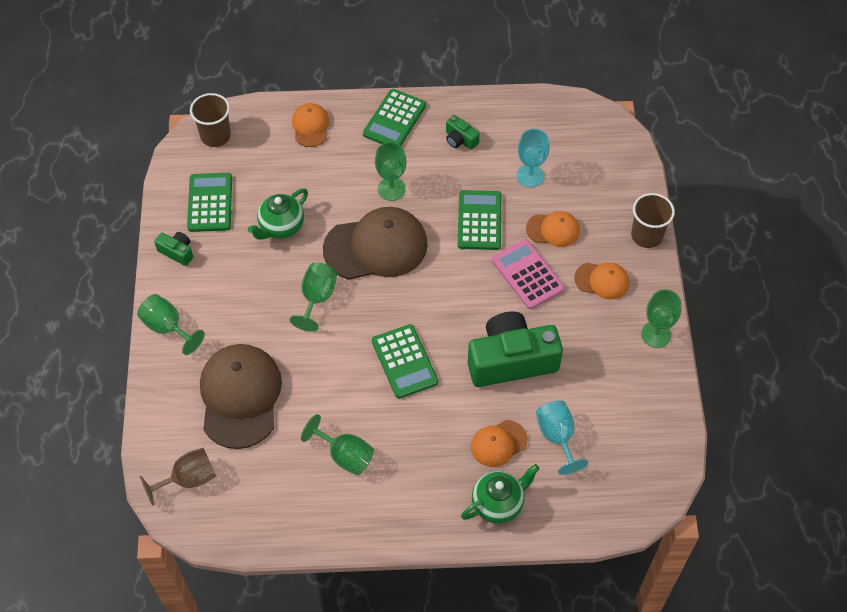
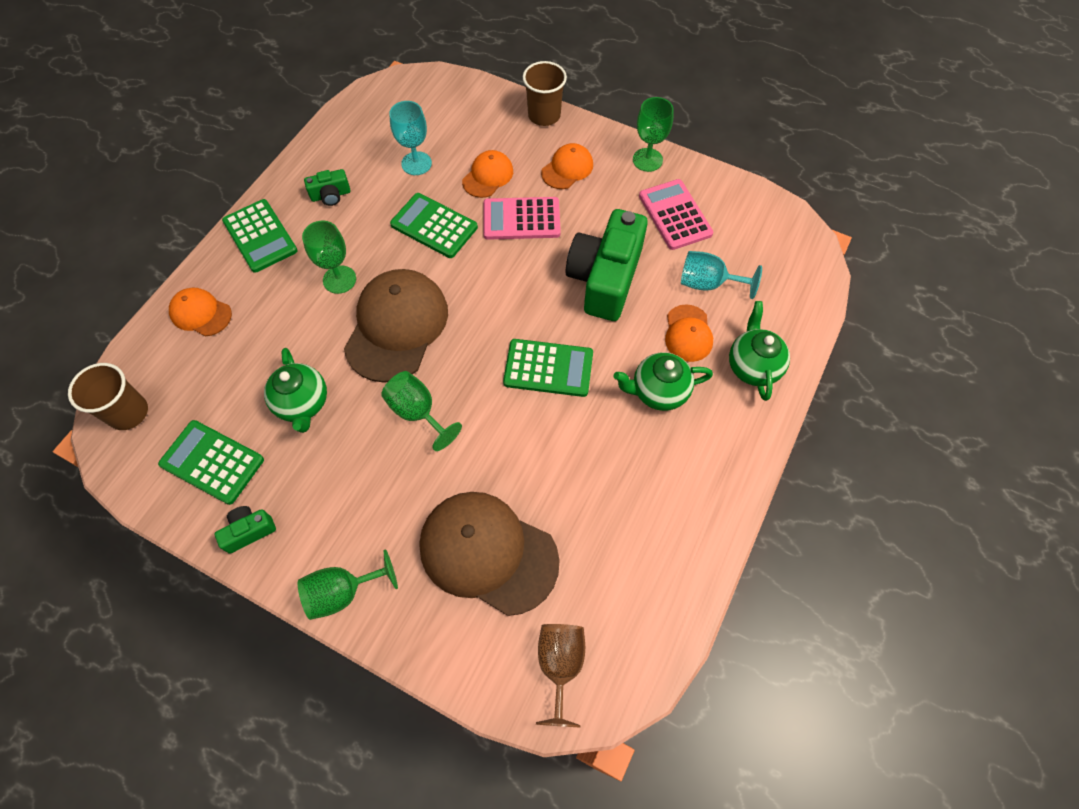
camera: 60 degrees left, 5 degrees up
(345, 455) = (624, 478): green goblet -> none
(432, 445) = (658, 391): none -> green teapot
(611, 382) = (675, 215): none -> pink calculator

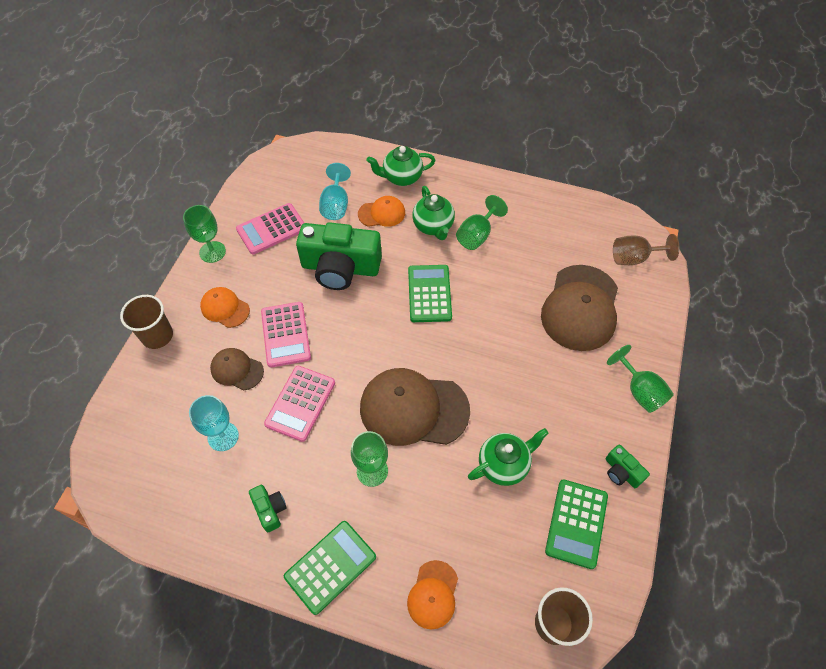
camera: 100 degrees left, 5 degrees down
(418, 412) = (488, 374): green goblet -> green goblet (477, 235)
(434, 226) = (300, 403): green calculator -> pink calculator
(488, 176) = (237, 370): orange cap -> brown cap

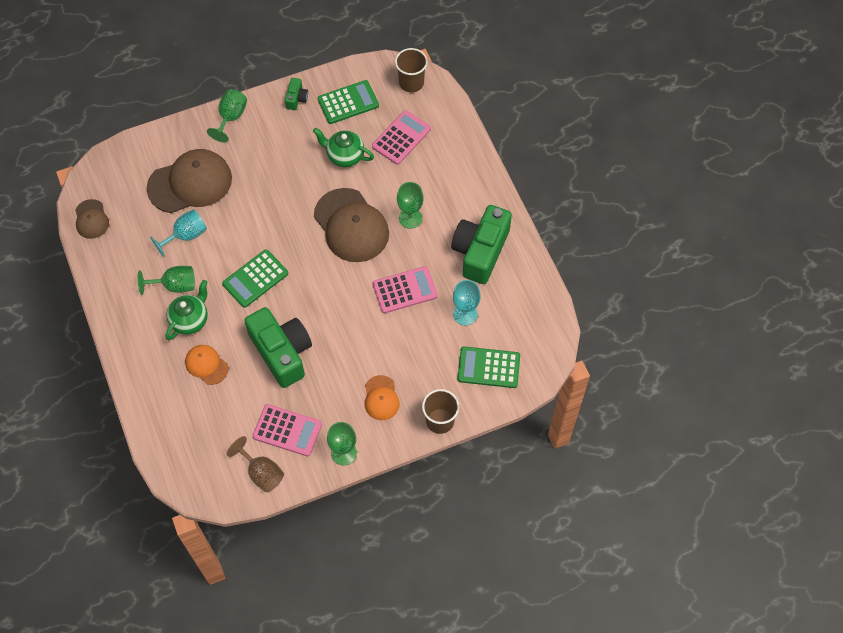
camera: 130 degrees left, 5 degrees up
(237, 370) = (417, 347): brown cap -> brown cap (91, 219)
(270, 509) = (480, 251): green camera -> green camera, size x2.28
(285, 334) = (366, 341): pink calculator -> pink calculator (401, 138)
(330, 567) = (480, 197): green calculator -> green calculator (488, 367)
(335, 205) = (225, 404): turquoise goblet -> turquoise goblet (186, 235)
(401, 177) = (156, 379): green teapot -> none
(433, 594) = (448, 142): orange cap -> none
(634, 258) = (116, 176): brown goblet -> brown goblet (261, 473)

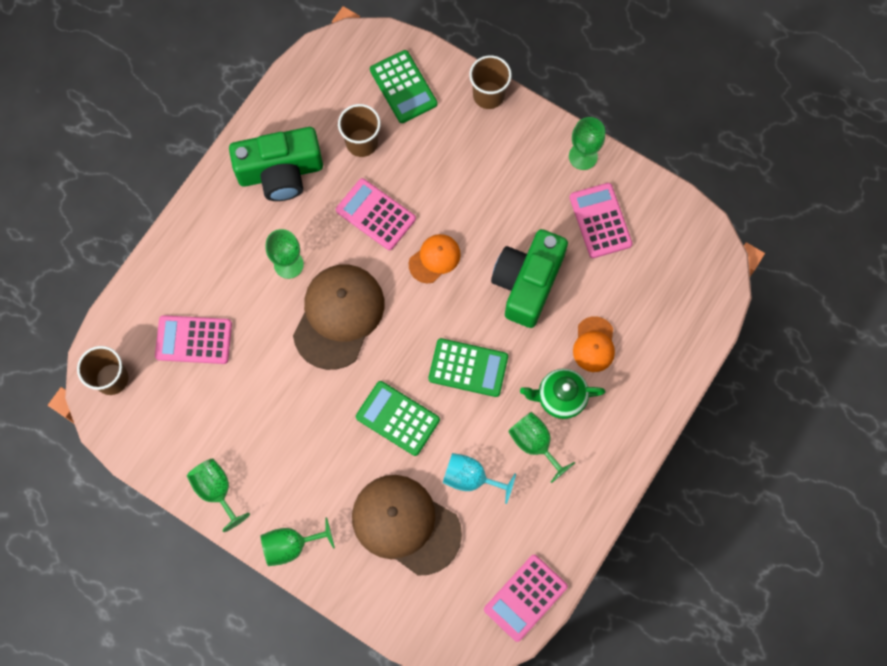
camera: 125 degrees left, 10 degrees up
(91, 219) = (525, 597): brown cap -> pink calculator
(261, 473) = (657, 214): brown goblet -> none
(296, 98) = (216, 490): green camera -> green goblet
(344, 156) = (257, 383): green teapot -> none
(348, 102) = (184, 429): green calculator -> green calculator (397, 418)
(381, 398) = (505, 160): orange cap -> orange cap (434, 259)
(465, 314) = (362, 142): turquoise goblet -> brown cup

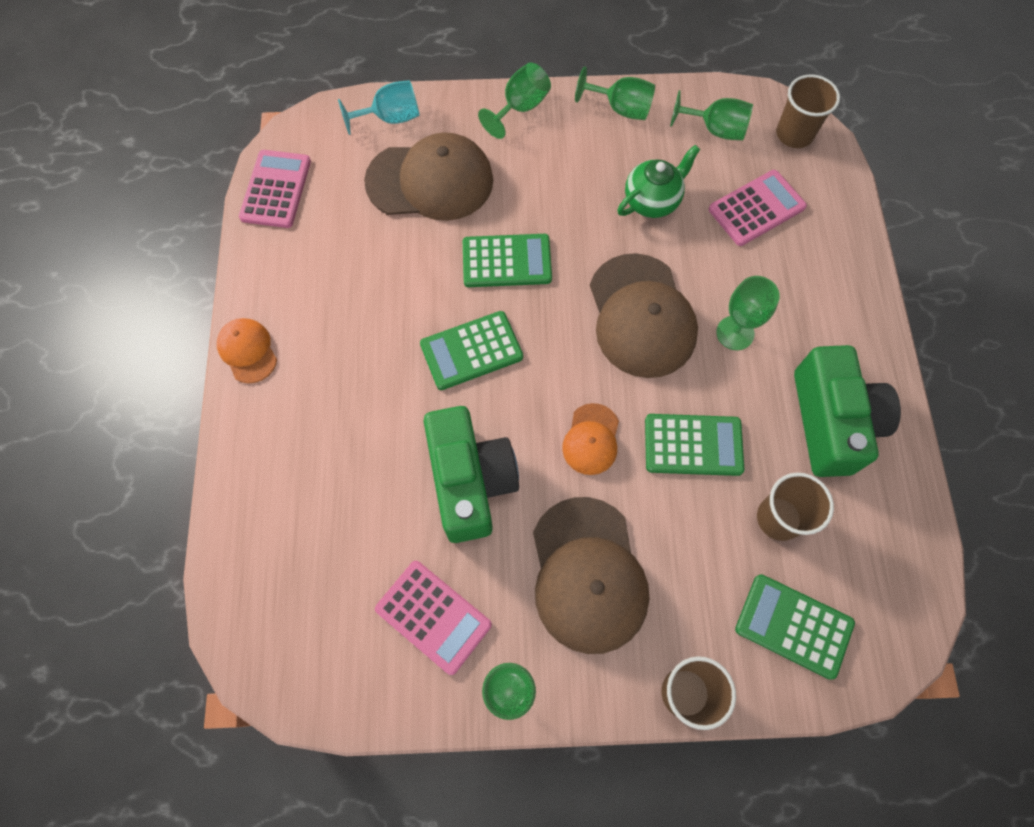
camera: 145 degrees right, 5 degrees down
(280, 172) = (831, 421): green camera -> green camera turned 135 degrees clockwise
(376, 214) = (693, 445): pink calculator -> green calculator
(470, 478) = (396, 254): turquoise goblet -> turquoise goblet (391, 118)
(496, 185) = (588, 574): none -> brown cap
(534, 443) = (352, 322): green goblet -> green goblet (715, 130)
(560, 398) = (353, 382): green teapot -> green teapot (652, 201)
(594, 344) = (350, 461): orange cap -> orange cap (247, 351)

